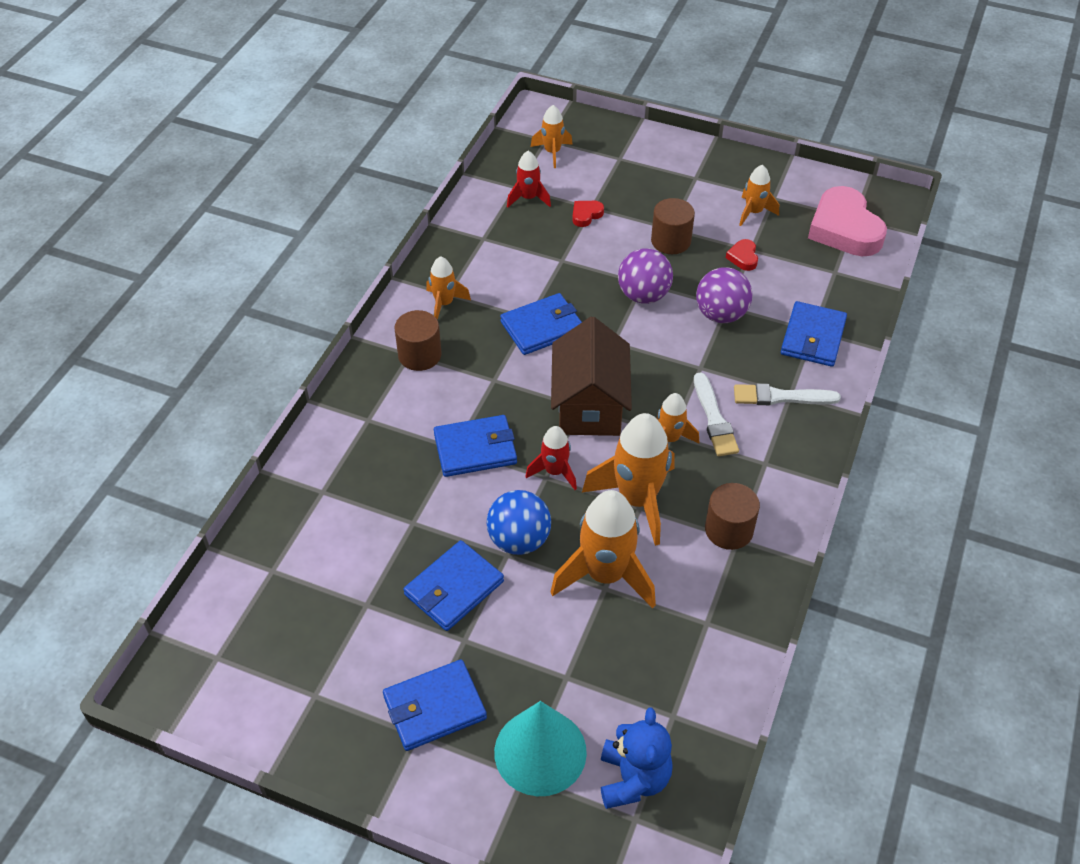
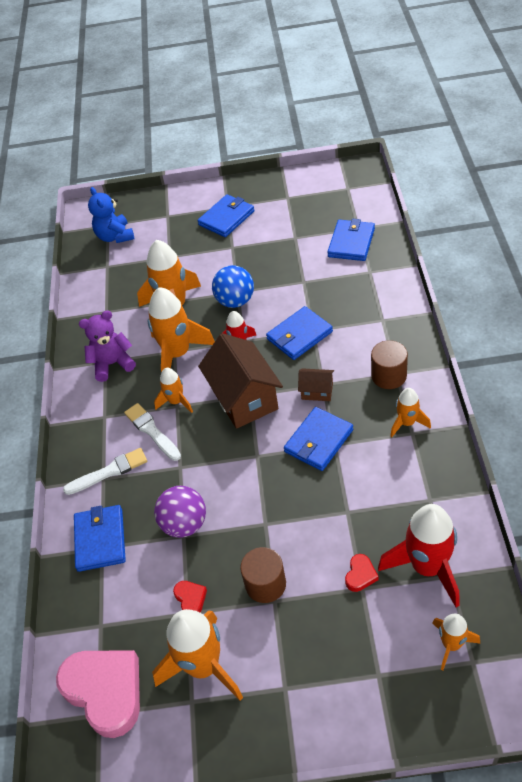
camera: 160 degrees right, 0 degrees up
(454, 588) = (254, 264): blue wallet -> blue wallet (351, 242)
(506, 375) = (317, 391): none -> brown house
(528, 198) = (427, 567): red rocket -> red rocket, size x1.84
(540, 751) = (165, 226): turquoise cone -> none
(643, 295) = (257, 510): purple ball -> none
(729, 530) = (112, 364): brown cylinder -> purple teddy bear
(753, 212) = (203, 666): orange rocket -> orange rocket, size x1.84

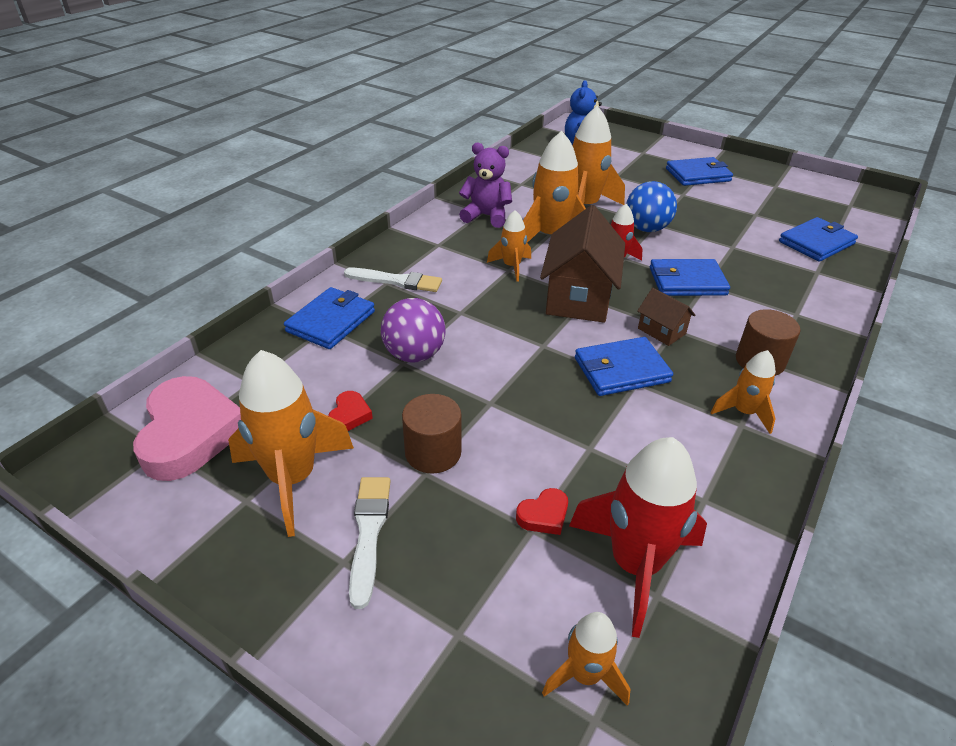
camera: 30 degrees right, 10 degrees down
(152, 431) = (466, 274): white brush -> white brush (369, 533)

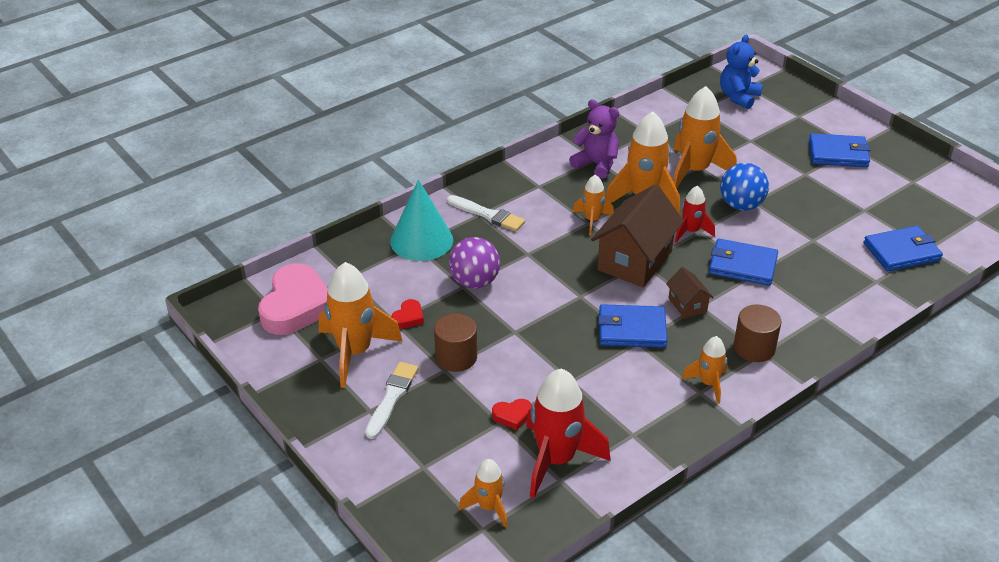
camera: 20 degrees right, 0 degrees up
(331, 321) = (421, 240): blue wallet -> turquoise cone

